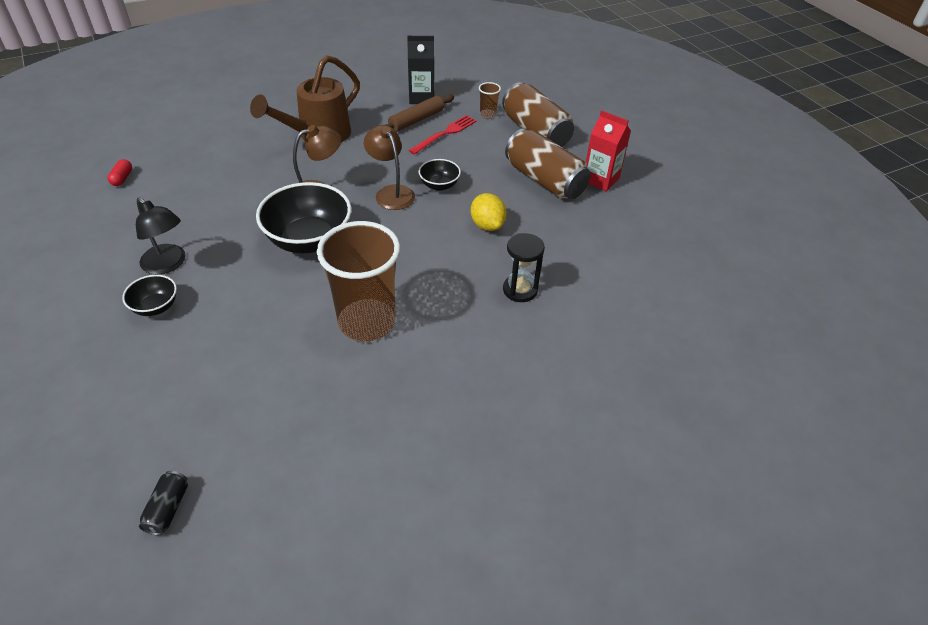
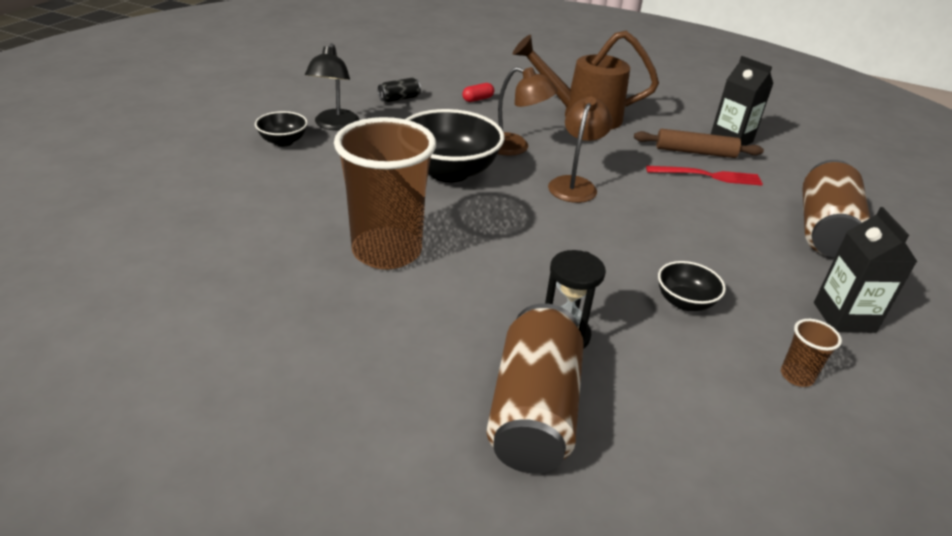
camera: 50 degrees right, 10 degrees down
(122, 178) = (399, 67): red capsule -> red capsule (477, 99)
(168, 508) = (71, 249): black can -> black can (399, 99)
(439, 185) = (631, 206): black bowl -> black bowl (684, 302)
(487, 225) = (626, 264): yellow lemon -> none
(488, 114) = (786, 187): brown cup -> brown cup (796, 376)
(545, 180) = (762, 273): brown can -> brown can (533, 410)
(600, 179) = (844, 317): red carton -> black carton

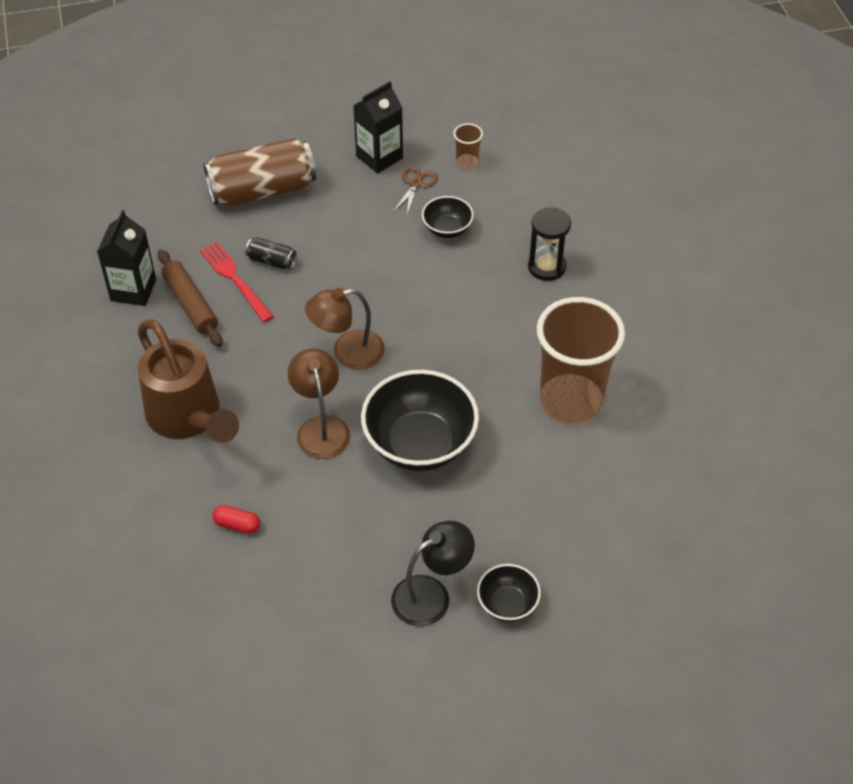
camera: 125 degrees left, 15 degrees up
(399, 99) = (311, 592): black can -> black can (271, 261)
(533, 410) = (621, 250): brown can -> none
(777, 319) = (416, 184): none -> brown scissors

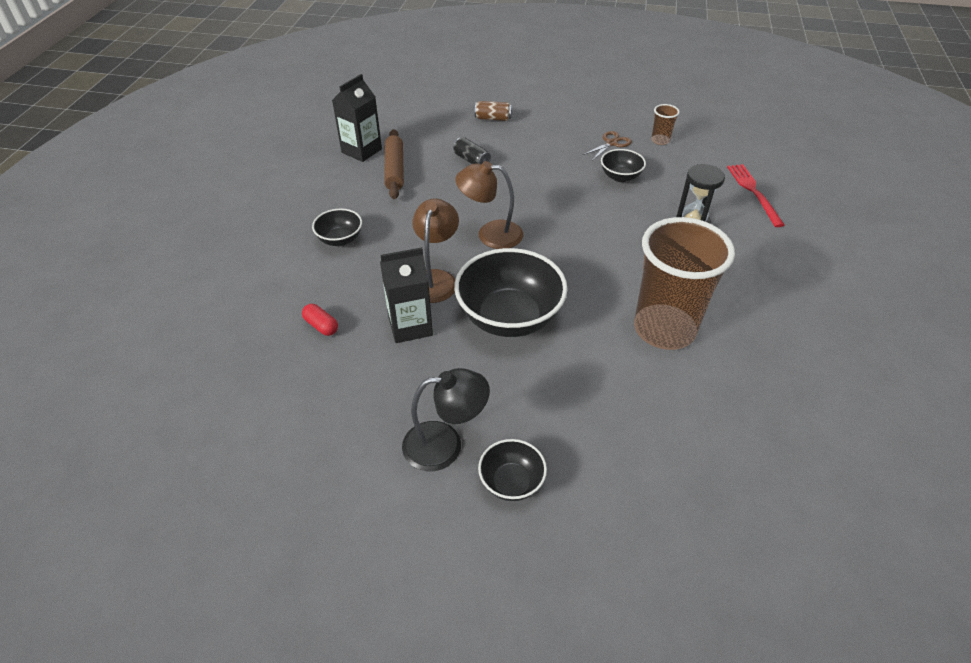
camera: 25 degrees right, 5 degrees down
(188, 418) = (340, 239): brown watering can -> black bowl
(235, 279) = (437, 164): red fork -> red fork (753, 192)
(262, 190) = (493, 118): brown can -> brown can, size x0.44
(379, 157) = (592, 121): black carton -> black carton (410, 326)

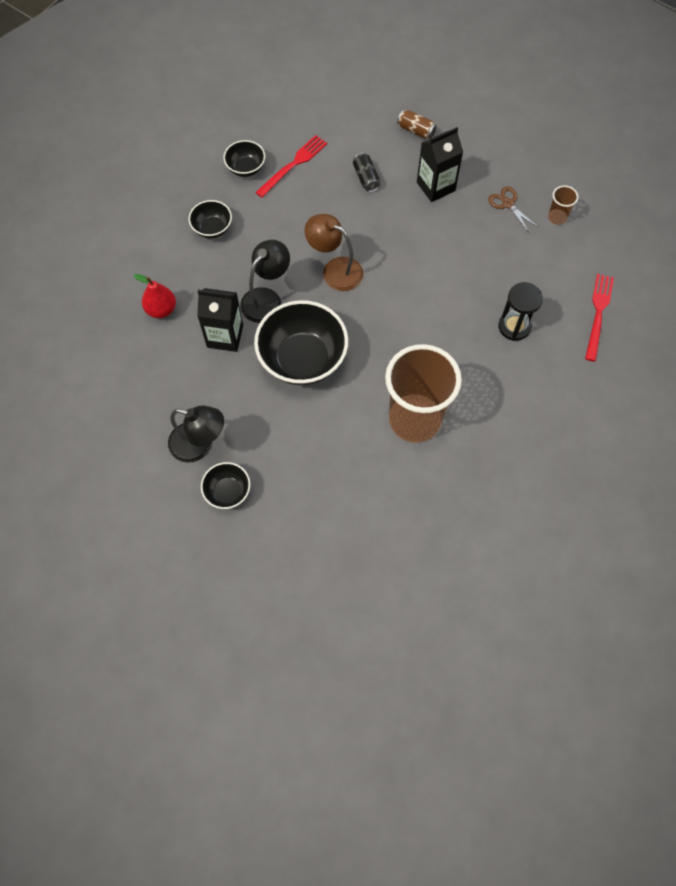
camera: 25 degrees right, 20 degrees up
(321, 326) = (161, 309): red capsule -> red pear
(361, 151) = (276, 130): black carton -> black carton (435, 186)
(394, 170) = (293, 165): brown rolling pin -> red fork
(435, 279) = (266, 298): brown lamp -> black lamp
(611, 143) = (507, 204): brown scissors -> brown scissors turned 105 degrees counterclockwise
(620, 177) = (488, 248): black bowl -> black bowl (246, 168)

